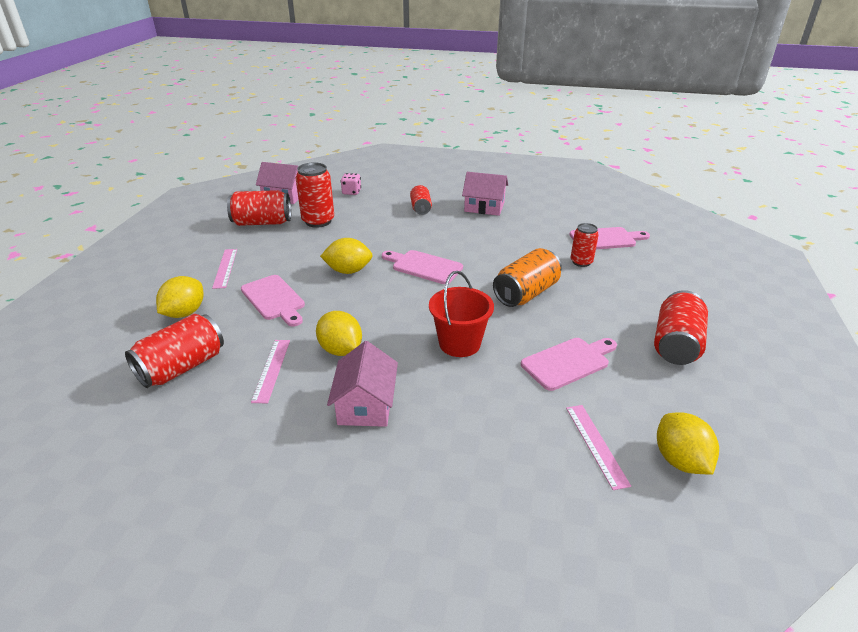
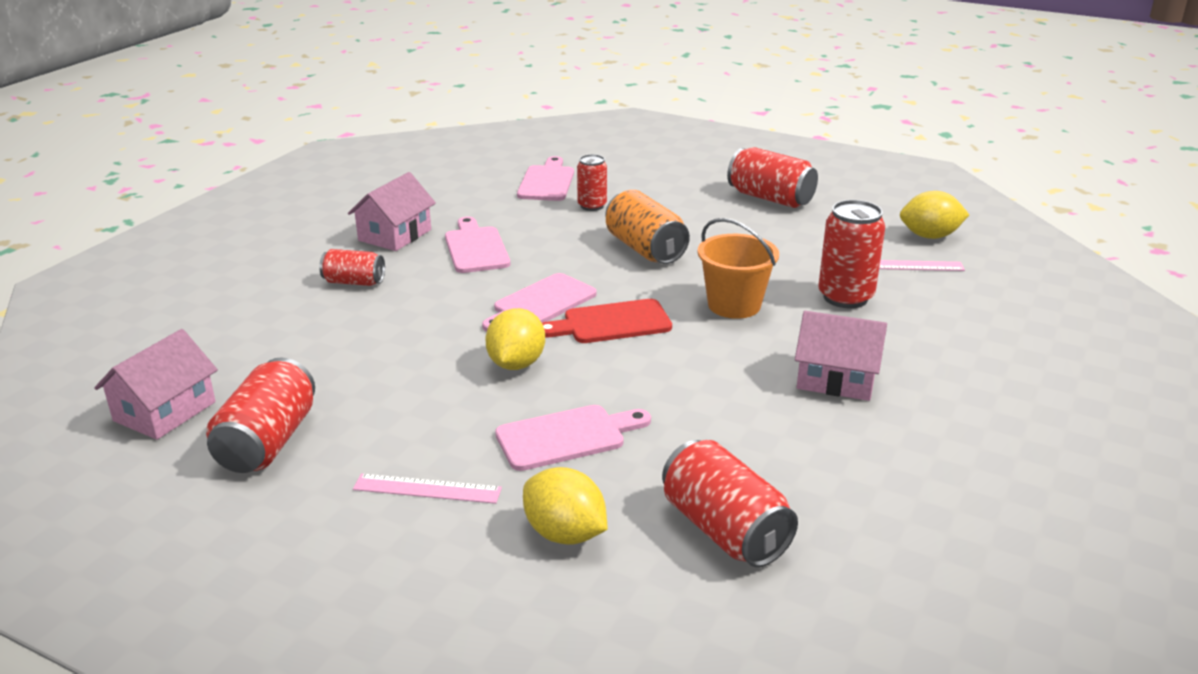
camera: 75 degrees left, 5 degrees down
(272, 370) = (752, 445): pink ruler -> none
(318, 221) = (317, 379): red can -> red can (845, 297)
(340, 350) = (722, 387): yellow lemon -> none
(351, 192) = (224, 336): pink dice -> none
(409, 295) = (611, 323): none -> red cutting board
(459, 343) = (734, 305): red bucket -> orange bucket
(568, 362) = (785, 253): pink cutting board -> pink cutting board (475, 248)

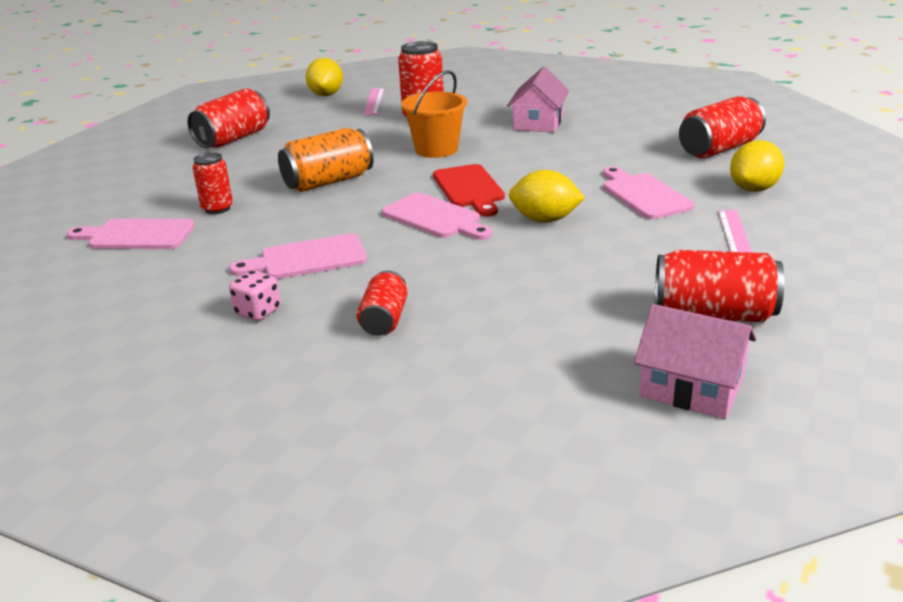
camera: 90 degrees left, 0 degrees up
(395, 235) = (258, 311): pink house -> pink dice

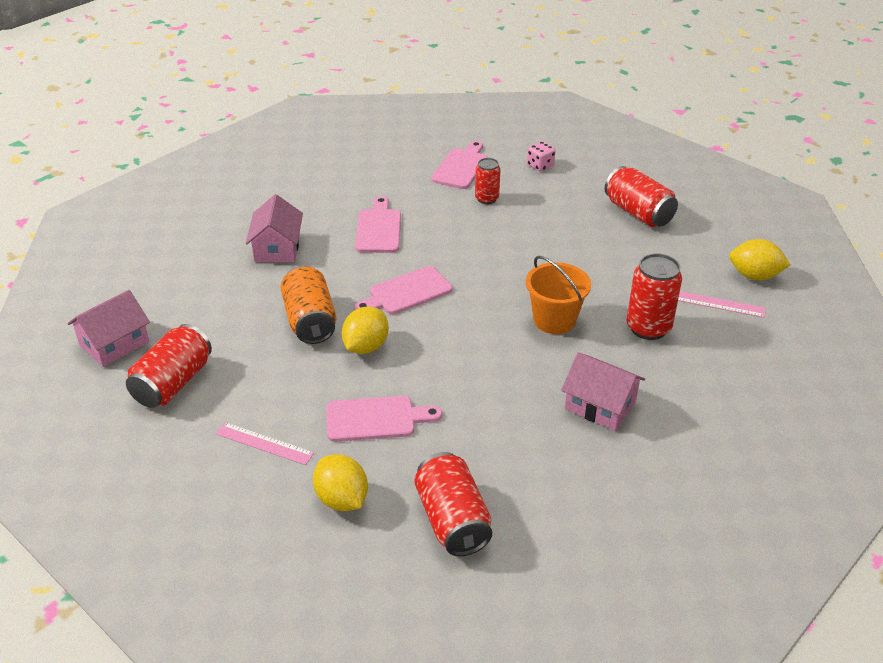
camera: 105 degrees right, 10 degrees up
(258, 311) = (323, 206): pink dice -> pink dice (540, 166)
(328, 182) = (509, 251): orange can -> orange can (310, 321)
(384, 320) = (277, 248): red can -> pink house
(470, 189) = (451, 321): red cutting board -> none

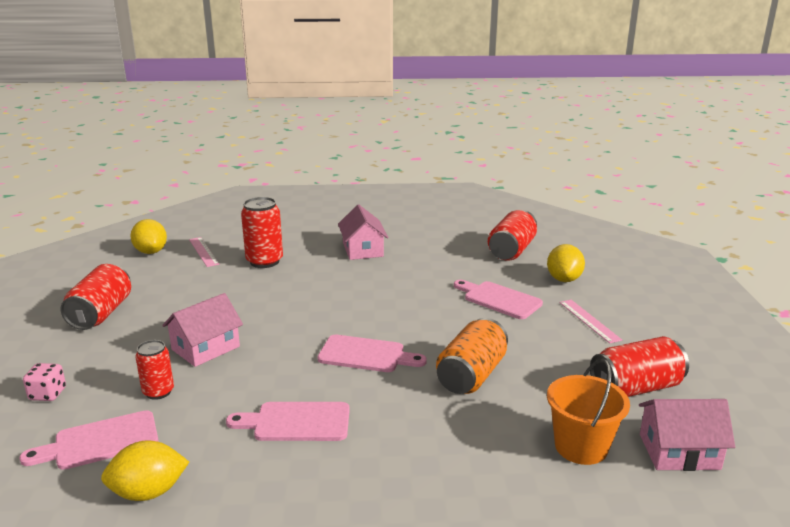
camera: 135 degrees left, 15 degrees down
(277, 248) = (419, 463): pink house -> pink house (205, 348)
(366, 347) = (451, 337): yellow lemon -> yellow lemon (148, 492)
(378, 229) = (296, 422): pink cutting board -> pink cutting board turned 45 degrees clockwise
(554, 320) = (304, 289): orange bucket -> orange bucket (581, 447)

